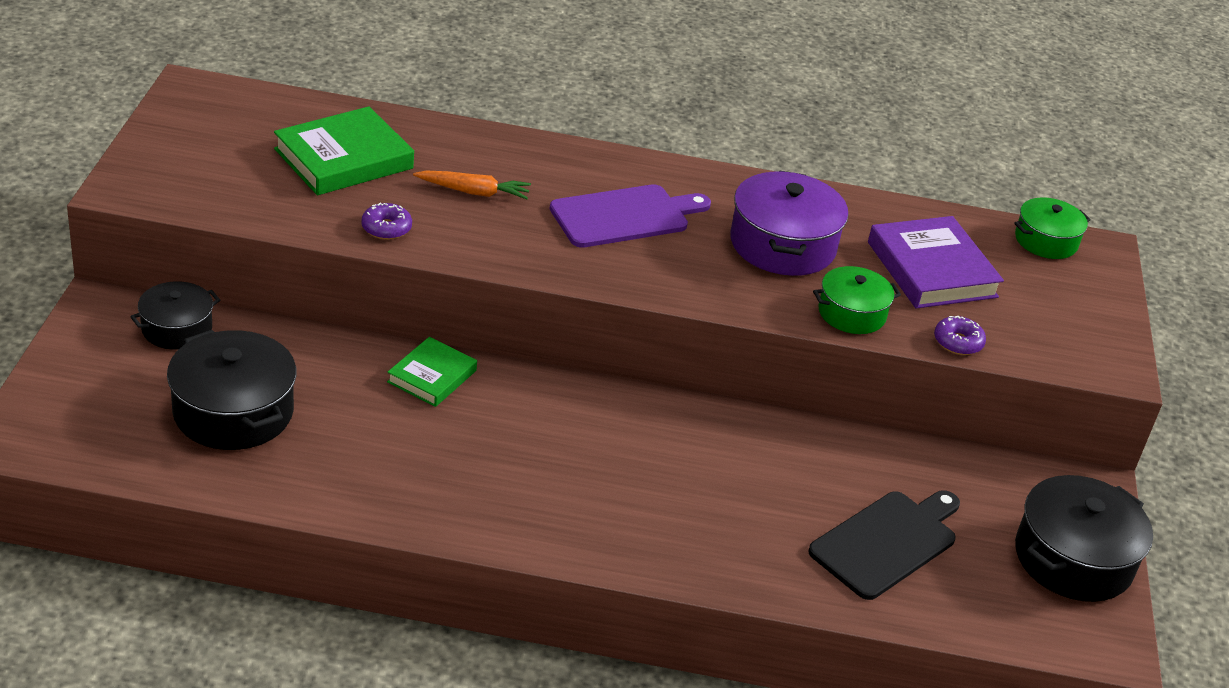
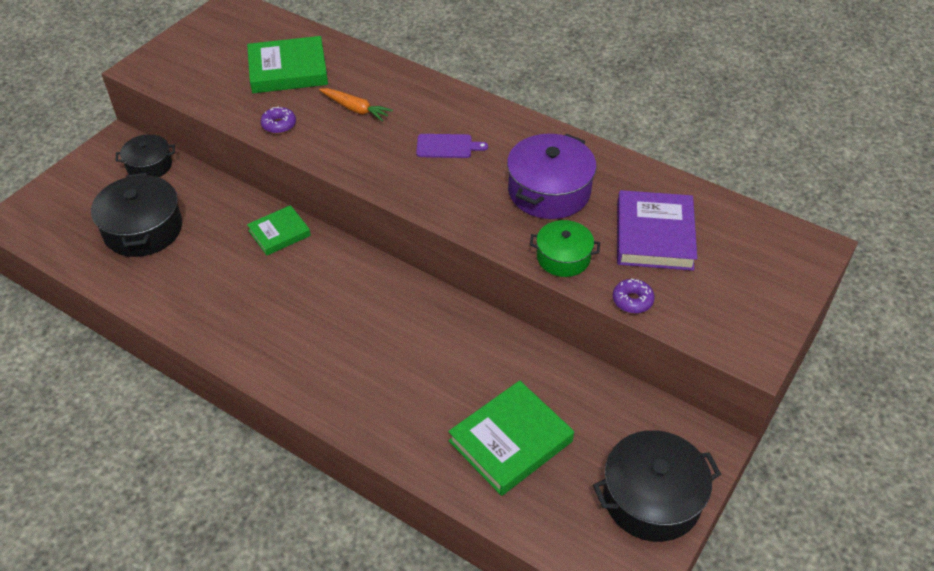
camera: 30 degrees right, 10 degrees up
(624, 216) = (447, 146): purple cutting board -> purple cutting board, size x0.59
(887, 542) = (510, 441): black cutting board -> green book
(1046, 241) = (770, 230): green pot -> none

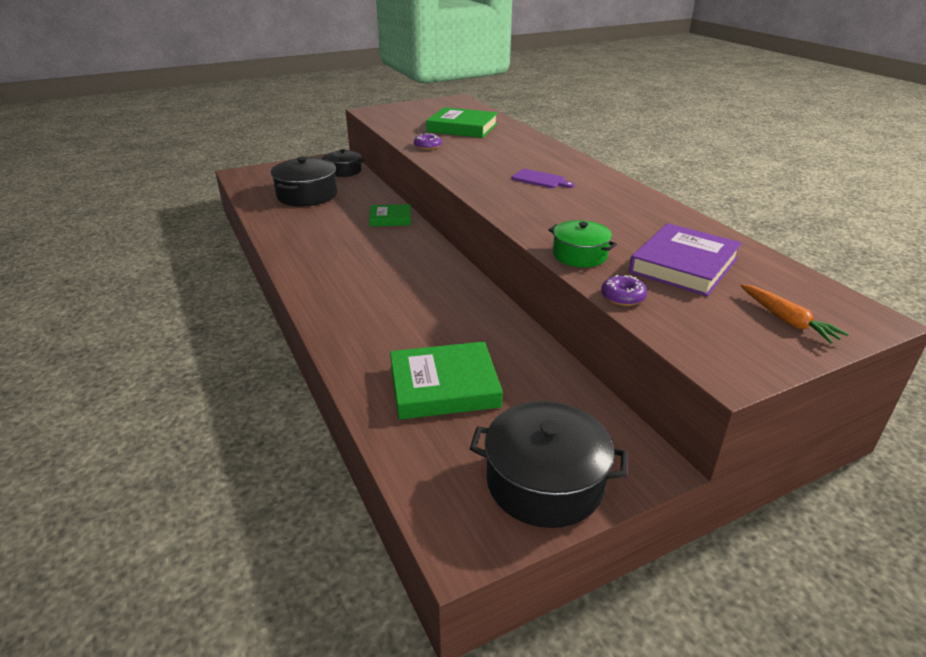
camera: 30 degrees right, 15 degrees down
(355, 109) = (490, 151): orange carrot -> orange carrot (787, 321)
(549, 191) = (604, 218): purple pot -> none

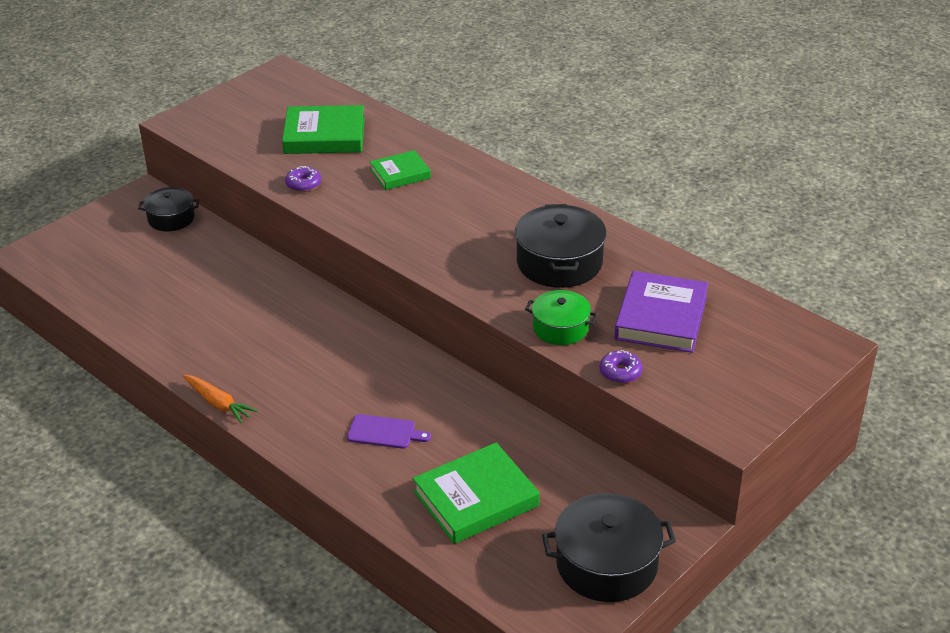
camera: 20 degrees left, 5 degrees up
(307, 195) = (153, 275): black pot -> black pot (559, 263)
(390, 219) = (287, 291): green book -> green book (400, 174)
(540, 179) = (469, 218): purple cutting board -> purple cutting board (384, 432)
(787, 321) = (764, 364): orange carrot -> orange carrot (218, 404)

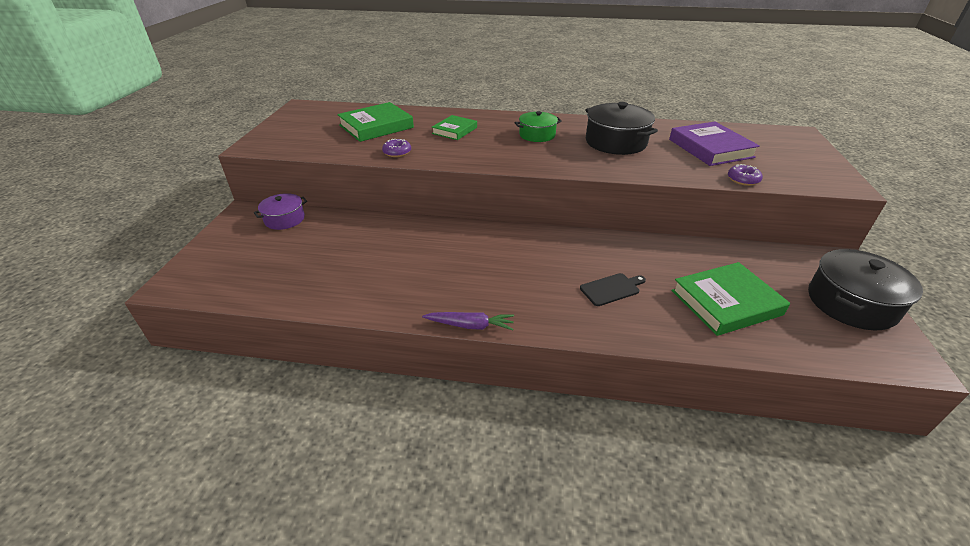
camera: 35 degrees left, 0 degrees up
(171, 218) = (284, 219): black pot -> purple pot
(218, 404) = (470, 325): orange carrot -> purple carrot
(384, 432) = (611, 289): purple cutting board -> black cutting board
(475, 498) = (726, 302): green book -> green book turned 45 degrees clockwise
(560, 328) = (673, 171): green pot -> green pot (537, 135)

